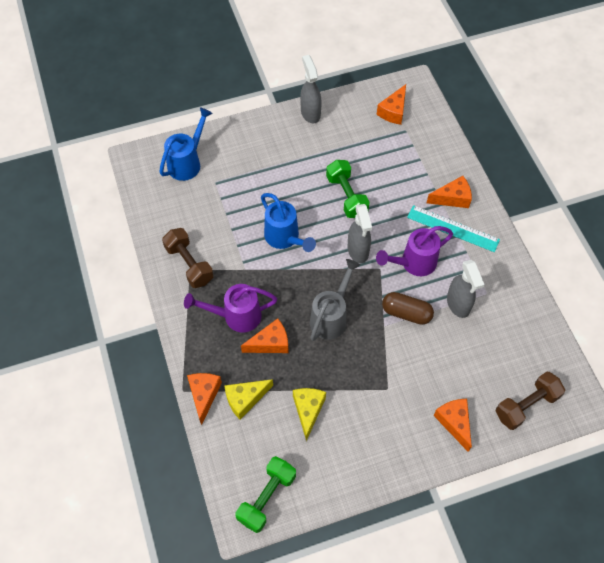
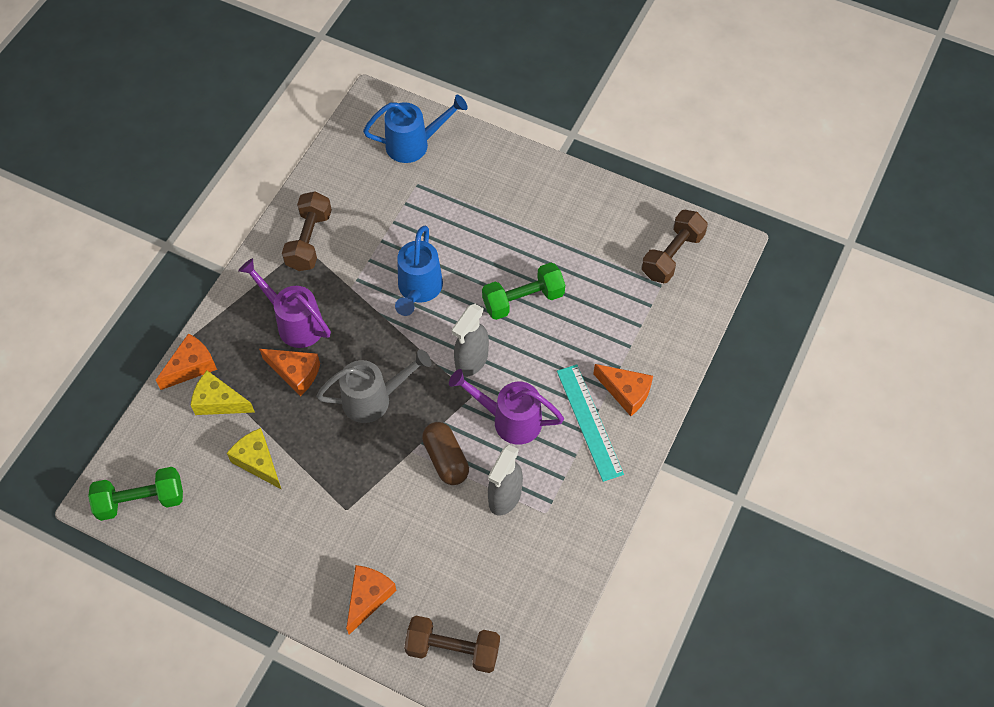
camera: 45 degrees right, 0 degrees up
(308, 410) = (258, 462): yellow cheese -> yellow cheese turned 90 degrees counterclockwise
(310, 113) = (585, 189): grey spray bottle -> none
(346, 196) = (523, 300): green dumbbell -> green dumbbell turned 45 degrees clockwise
(393, 111) = (672, 255): orange cheese -> brown dumbbell

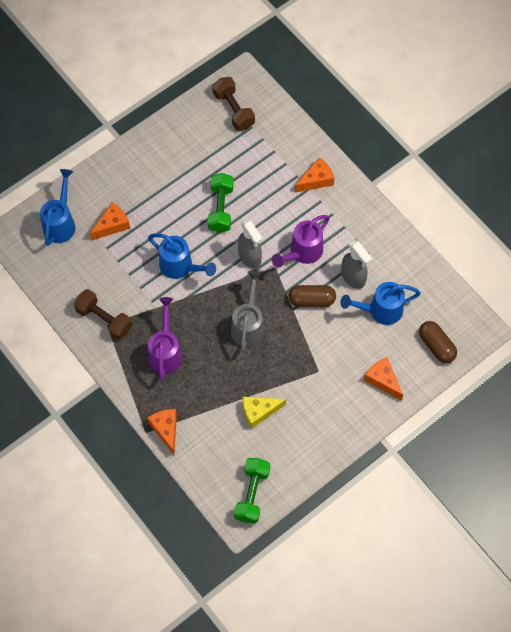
camera: 65 degrees left, 5 degrees up
(219, 402) = (202, 421): yellow cheese -> none
(295, 323) = (166, 352): purple watering can -> purple watering can turned 120 degrees clockwise
(295, 373) = (205, 366): orange cheese -> orange cheese (112, 225)
(453, 649) = (436, 346): brown dumbbell -> brown capsule
(472, 552) = (380, 310): none -> blue watering can
(589, 421) = (326, 209): turquoise ruler -> none

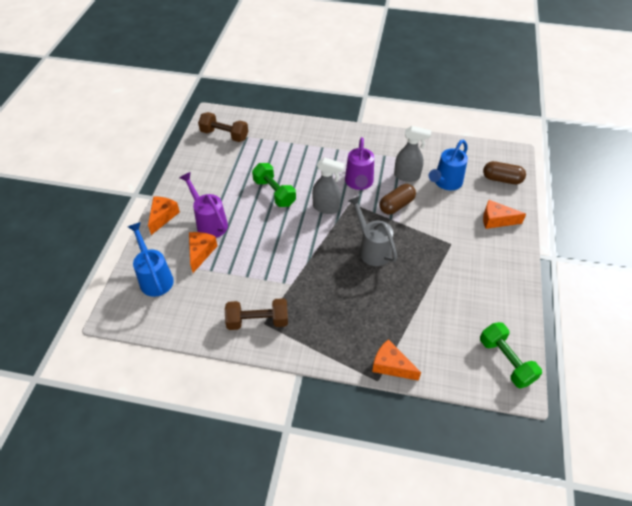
camera: 40 degrees left, 15 degrees down
(166, 352) = (331, 309): purple watering can -> purple watering can (209, 223)
(180, 267) = (282, 245): blue watering can -> none
(259, 412) = (443, 299): yellow cheese -> none
(316, 180) = (322, 140): orange cheese -> orange cheese (163, 217)

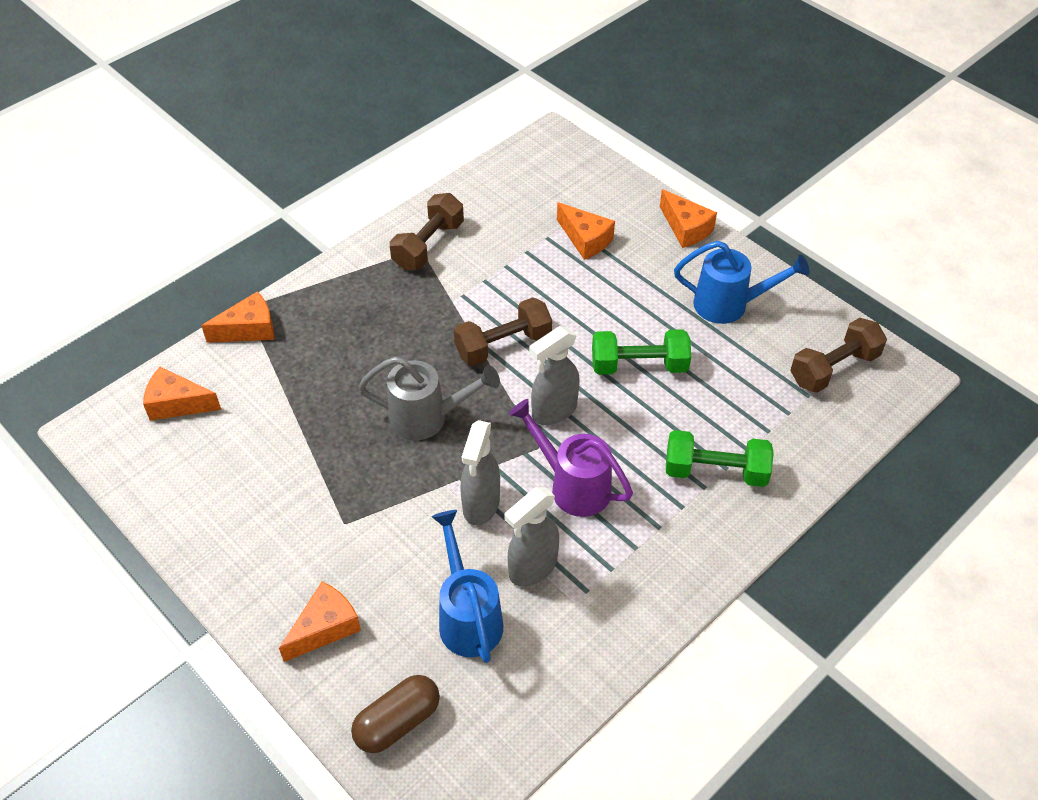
camera: 125 degrees right, 0 degrees up
(155, 278) = (579, 186): blue watering can -> blue watering can (729, 305)
(209, 223) = (634, 269): purple watering can -> none
(303, 246) = (503, 345): none -> brown dumbbell
(396, 205) = (481, 505): brown capsule -> grey spray bottle
(465, 360) = (177, 404): none -> orange cheese
(506, 361) = (130, 444): green dumbbell -> green dumbbell (715, 471)

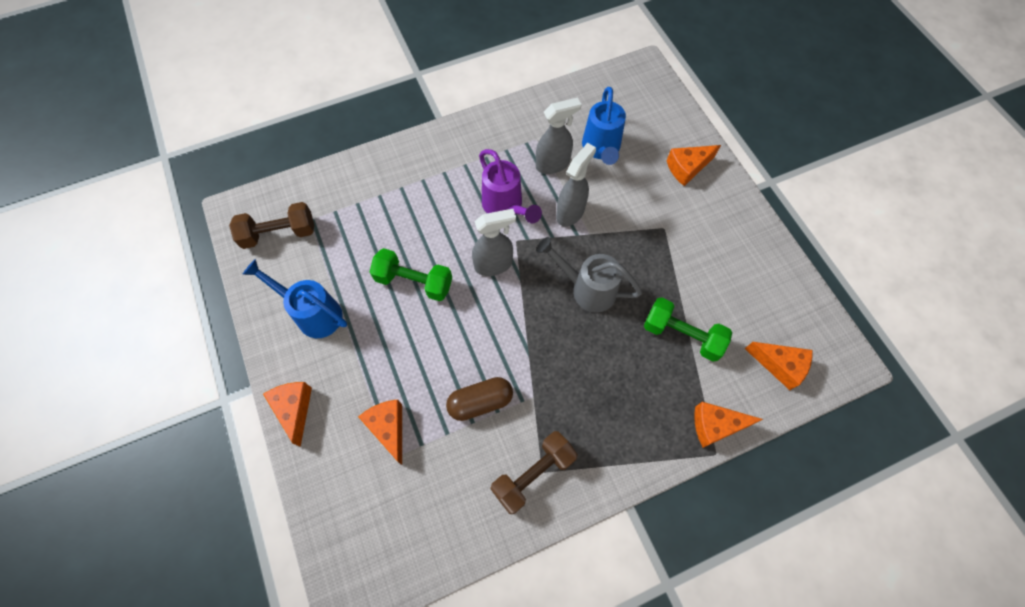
camera: 160 degrees left, 15 degrees up
(397, 722) = (655, 110): brown capsule -> brown capsule (480, 402)
(503, 345) = (507, 336): brown dumbbell -> none
(715, 471) = (409, 187): green dumbbell -> green dumbbell (682, 335)

